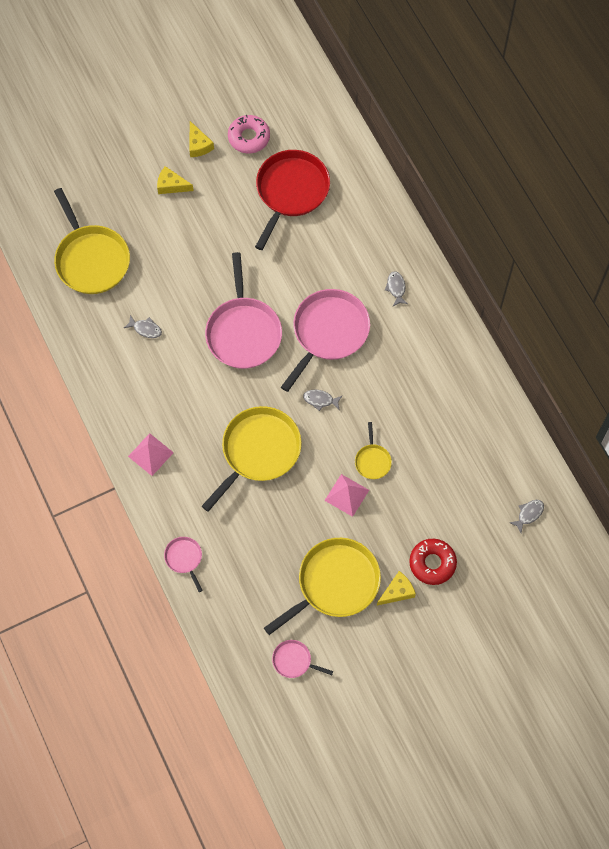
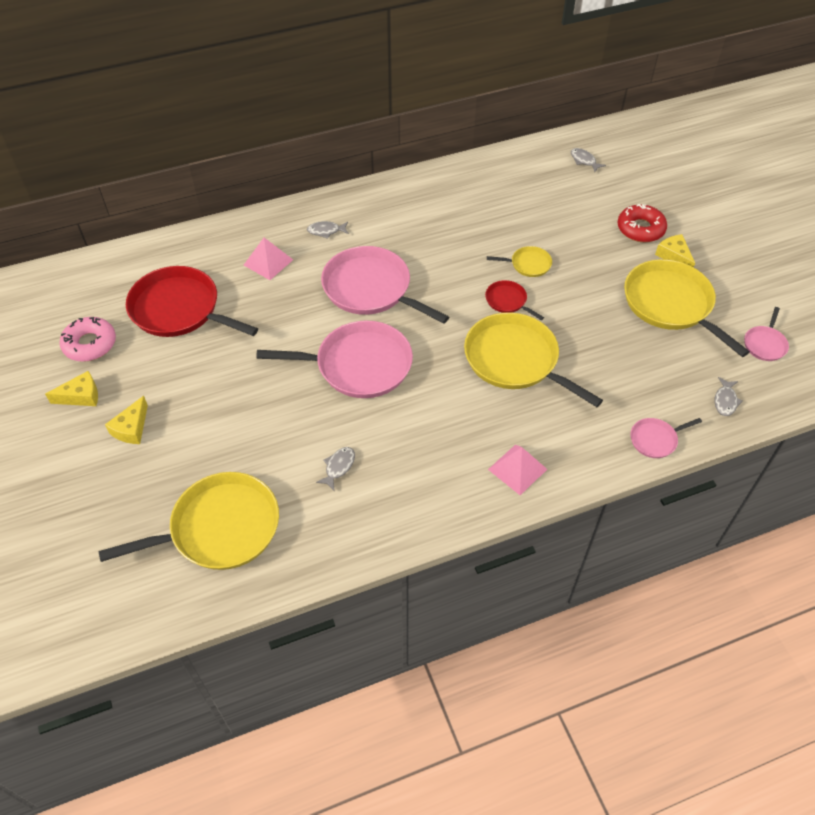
camera: 85 degrees left, 15 degrees down
(320, 400) = (454, 301): grey fish -> grey fish (725, 401)
(325, 444) = (507, 301): none -> red pan
(347, 495) = (568, 287): pink pyramid -> pink pyramid (268, 262)

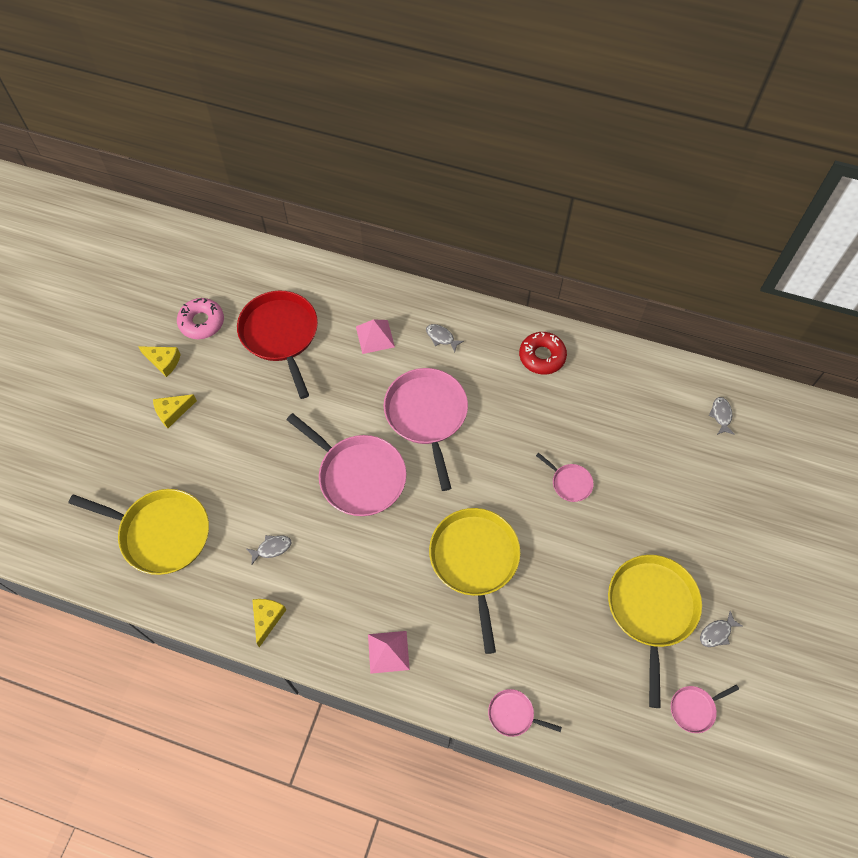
camera: 40 degrees right, 10 degrees up
(507, 301) = (520, 504): red pan -> none
(528, 264) = (569, 483): yellow pan -> pink pan
(640, 229) = (701, 519): red donut -> red donut (542, 356)
(674, 256) = (702, 567): yellow cheese -> yellow cheese (267, 618)
(725, 401) = (604, 729): grey fish -> grey fish (717, 633)

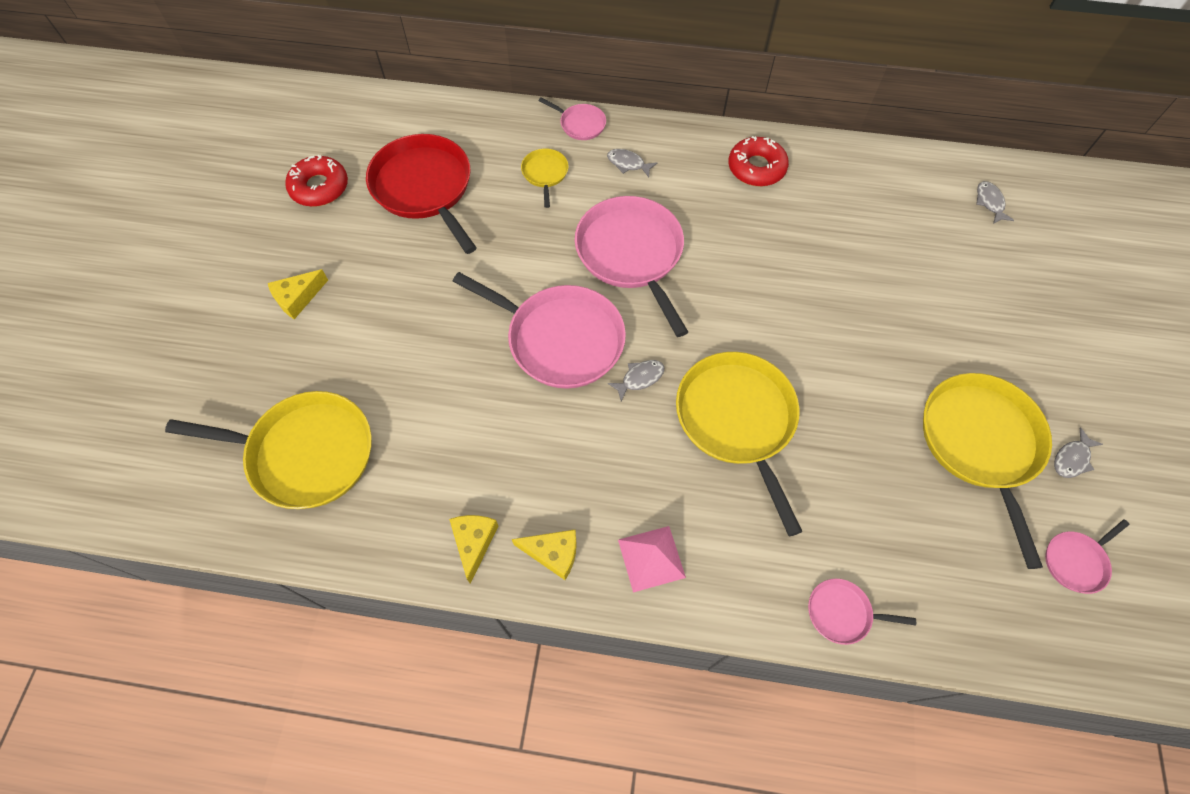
camera: 10 degrees left, 0 degrees up
(164, 361) = (276, 240): yellow cheese -> yellow cheese (553, 553)
(202, 322) = (319, 187): pink donut -> red donut
(272, 548) = (463, 448): grey fish -> grey fish (640, 378)
(375, 336) = (545, 174): pink pyramid -> yellow pan
(569, 483) = (831, 306): pink pan -> pink pan (580, 124)

